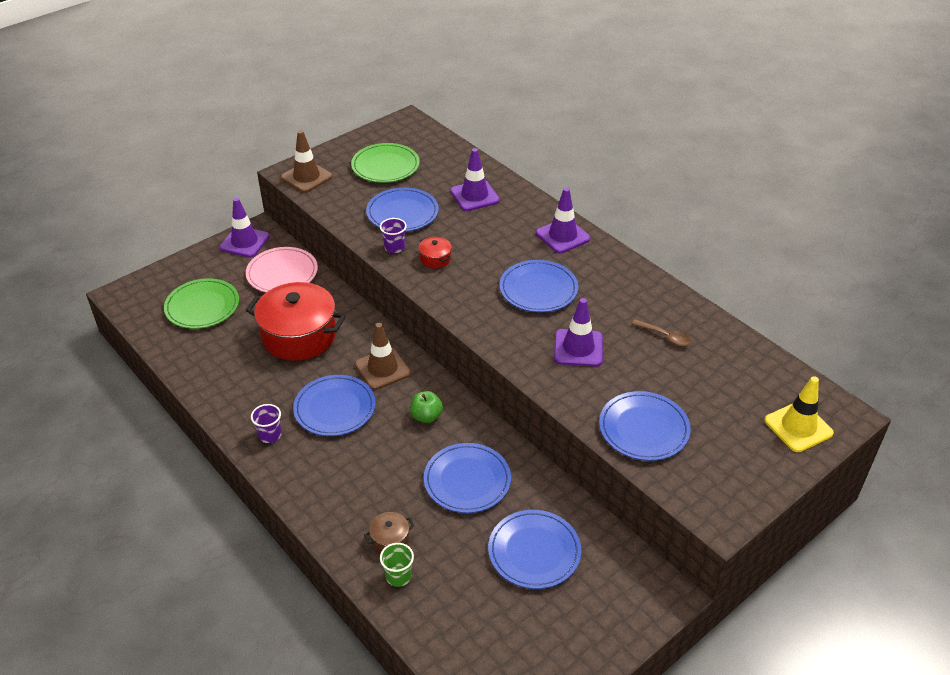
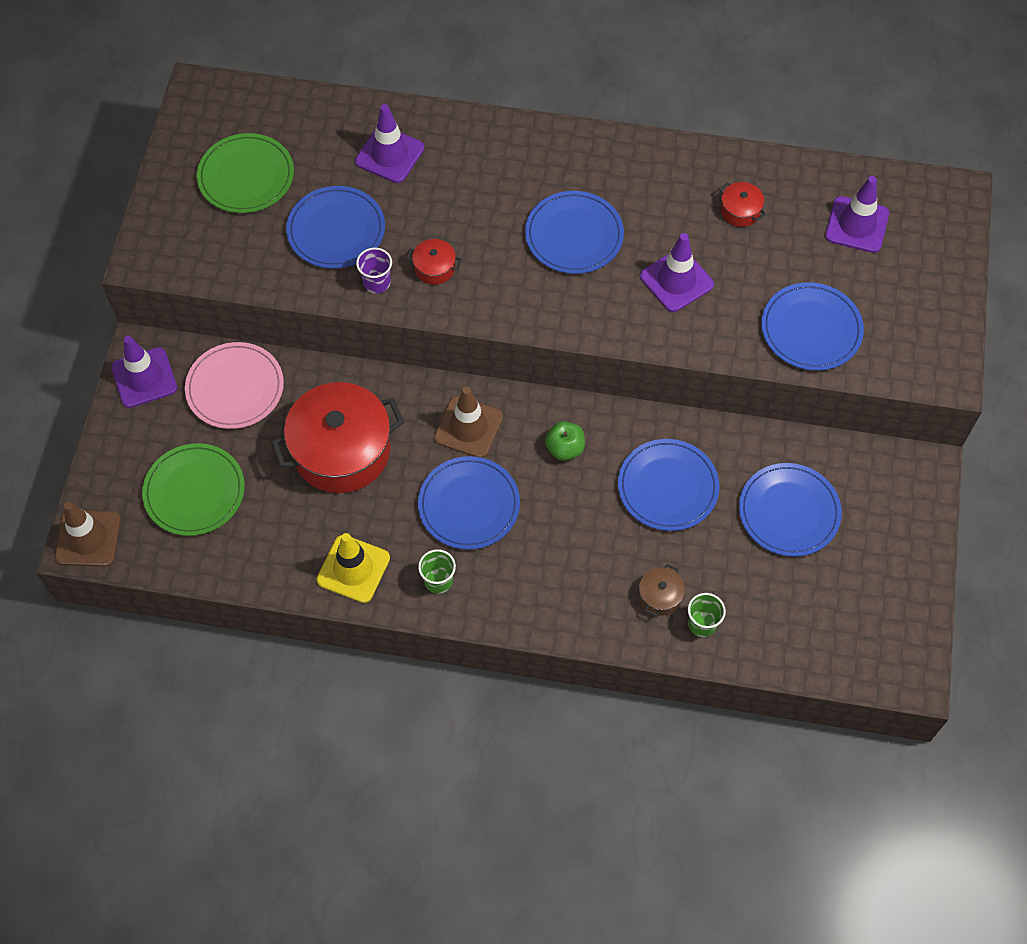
camera: 40 degrees left, 20 degrees up
(270, 435) = (438, 581): purple cup -> green cup
(306, 177) = (172, 252): brown traffic cone -> brown traffic cone (88, 538)
(562, 236) = (533, 149): purple traffic cone -> purple traffic cone (857, 225)
(665, 336) = (740, 211): brown spoon -> red pot
(798, 427) = (930, 234): yellow traffic cone -> yellow traffic cone (353, 569)

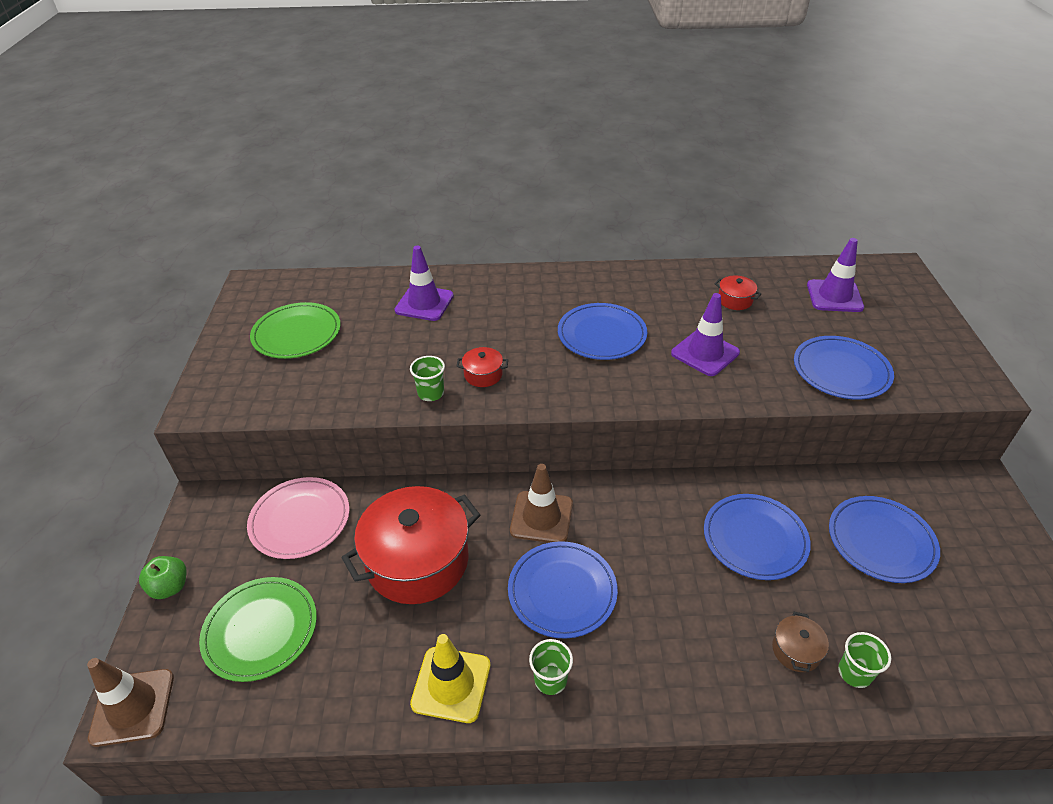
camera: 10 degrees left, 20 degrees down
(144, 378) = (205, 526): purple traffic cone -> none
(336, 230) = (385, 360): blue plate -> none
(377, 282) = (431, 393): purple cup -> green cup
(565, 448) = (641, 521): green apple -> green apple (170, 587)

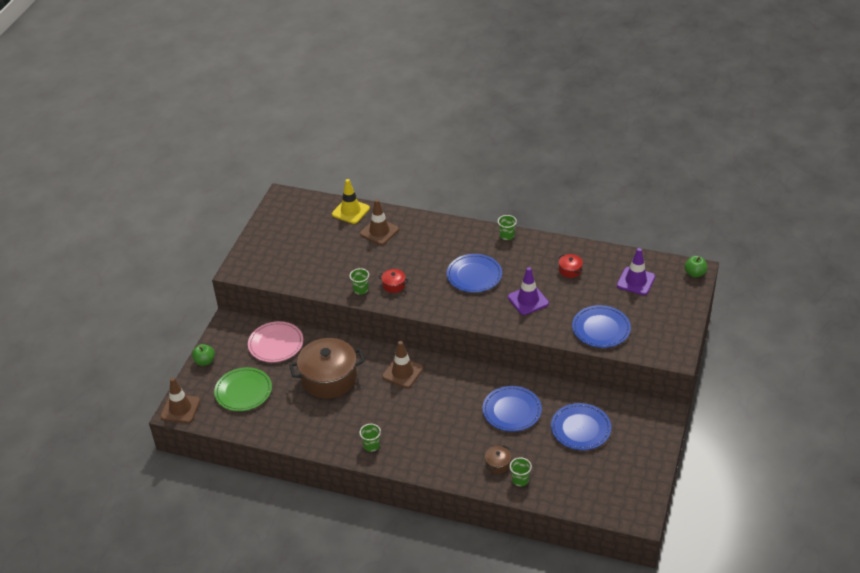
camera: 20 degrees right, 0 degrees up
(297, 334) = (299, 236): green plate -> none
(417, 561) = (329, 378): red pot -> brown pot
(424, 303) = (379, 232): purple traffic cone -> brown traffic cone
(451, 684) = (324, 436): yellow traffic cone -> yellow traffic cone (350, 211)
(562, 591) = (396, 410): blue plate -> none
(616, 274) = (507, 235): none -> green cup
(900, 271) = (694, 273): none -> green apple

